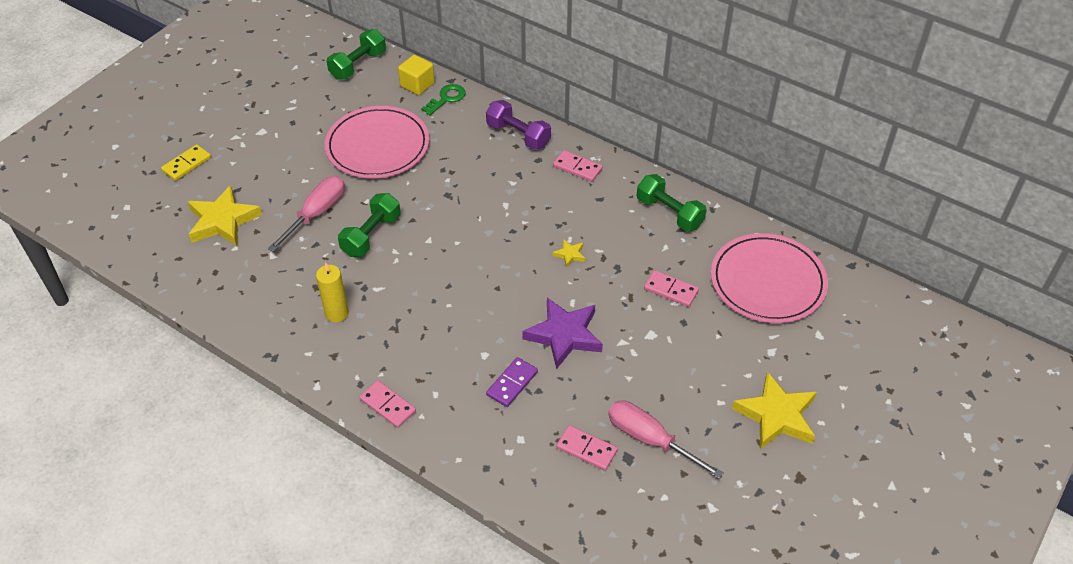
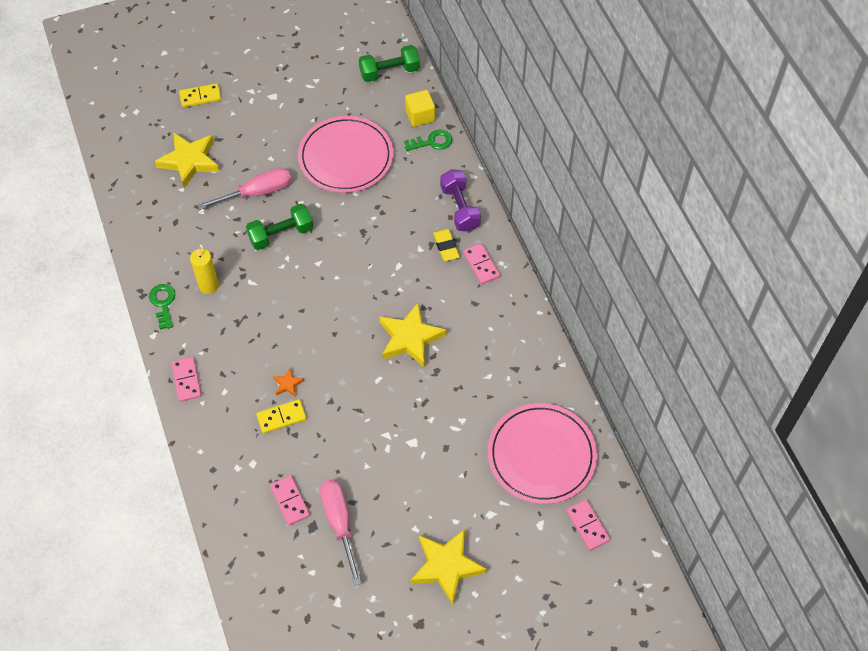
camera: 35 degrees right, 10 degrees up
(302, 353) = (163, 303): none -> green key
(492, 352) = (288, 384): none -> orange star
(512, 383) = (281, 417): purple domino -> yellow domino
(534, 169) = (446, 246): none -> yellow eraser
(564, 335) = (349, 402): purple star -> none
(570, 254) = (410, 338): yellow star -> yellow star, size x2.26
(669, 213) = (518, 348): green dumbbell -> none
(671, 290) = (460, 415): pink domino -> pink domino (587, 525)

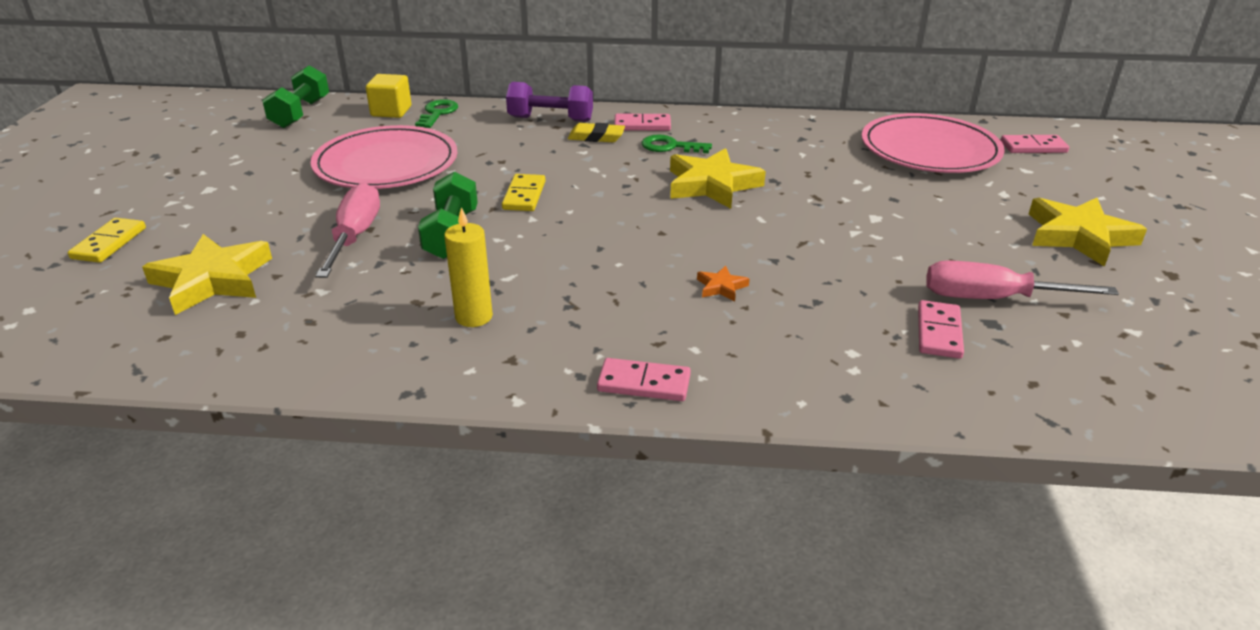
camera: 65 degrees left, 25 degrees down
(163, 303) = (461, 372): green key -> green key (670, 146)
(281, 417) = (779, 306): yellow domino -> yellow domino (524, 195)
(290, 501) = (938, 332): pink domino -> pink domino turned 75 degrees counterclockwise

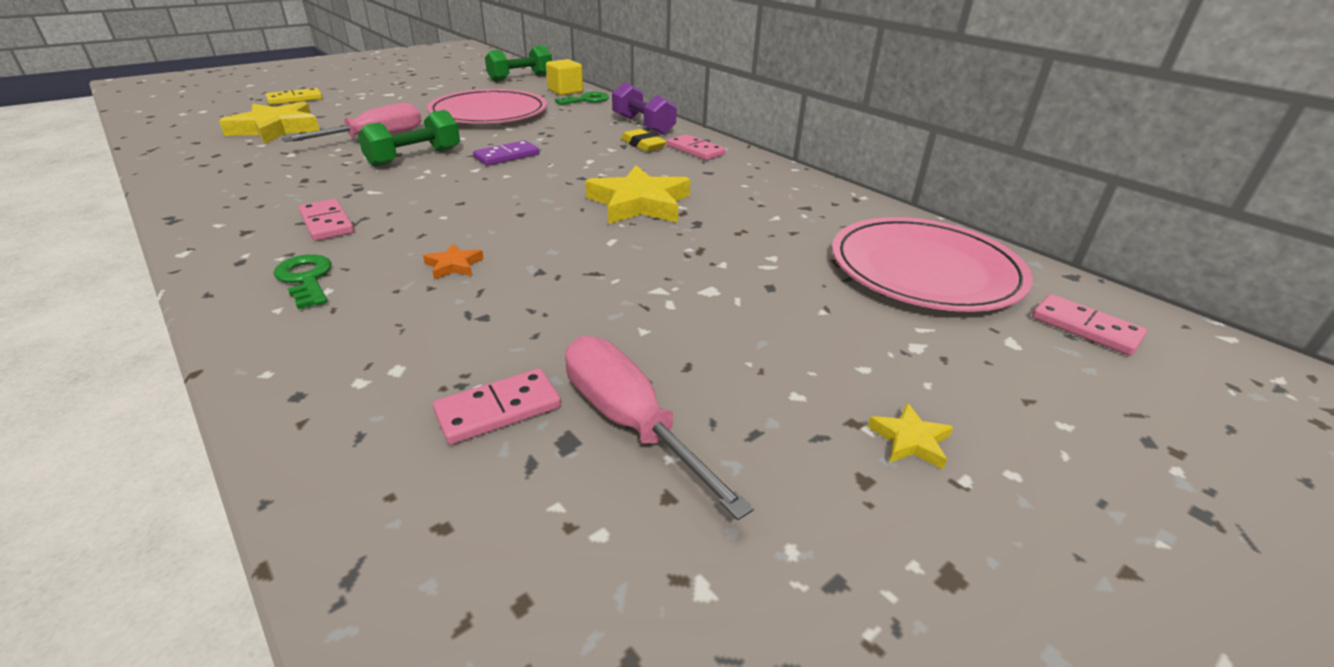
camera: 45 degrees right, 0 degrees up
(474, 317) = (299, 200): yellow candle -> none
(524, 195) = (507, 156): yellow domino -> purple domino
(644, 383) = (245, 289): pink domino -> pink domino (327, 223)
(670, 146) = (678, 169): green key -> green key (306, 279)
(1079, 236) = (910, 440): yellow star -> yellow star, size x0.44

